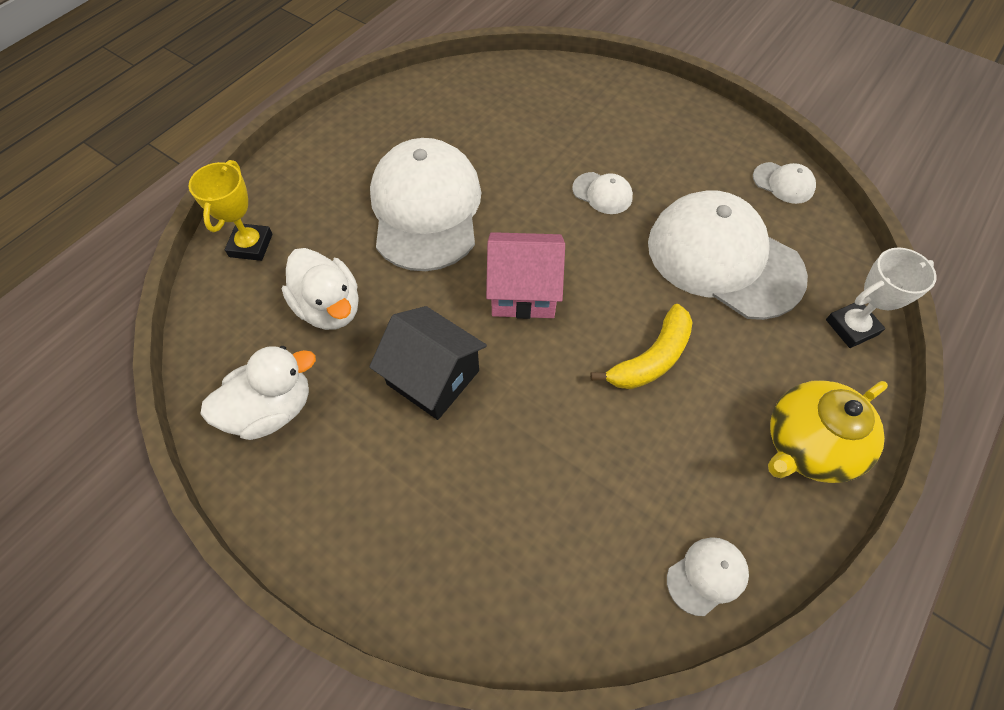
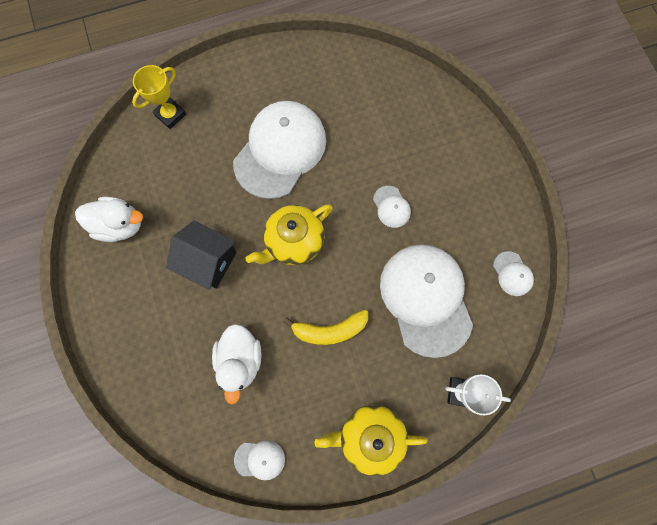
camera: 35 degrees right, 15 degrees up
(329, 307) = (185, 183): white duck -> white duck (240, 360)
(433, 377) = (208, 261): black house -> black house turned 45 degrees counterclockwise
(523, 291) = (294, 242): pink house -> yellow teapot

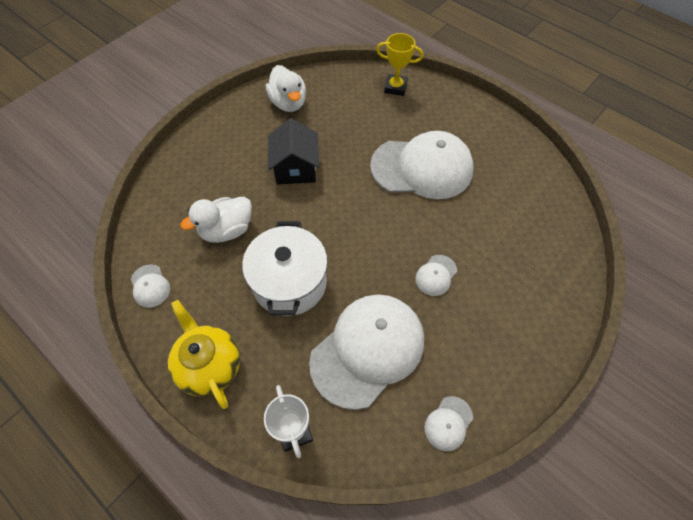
camera: 60 degrees right, 15 degrees down
(294, 242) = (350, 217): yellow teapot -> none
(330, 330) = (289, 283): yellow banana -> white pot

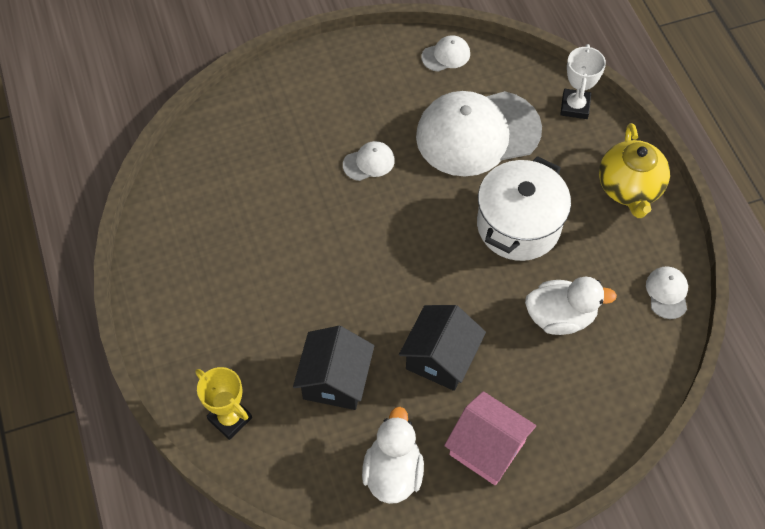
camera: 150 degrees left, 0 degrees up
(240, 135) = (487, 448): none -> pink house
(352, 129) = (335, 380): none -> black house
(422, 168) = (291, 280): white cap -> none

